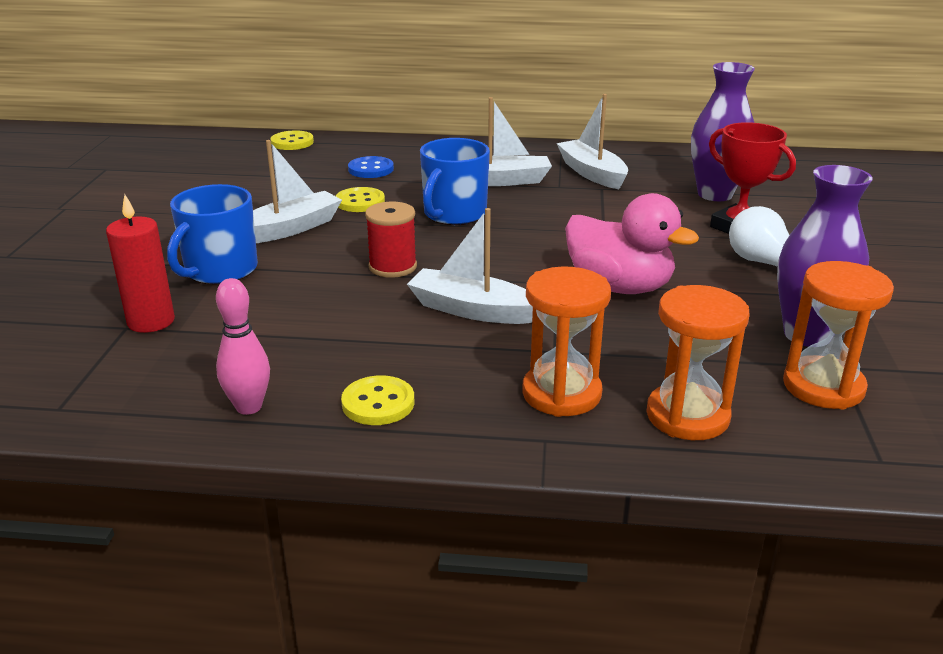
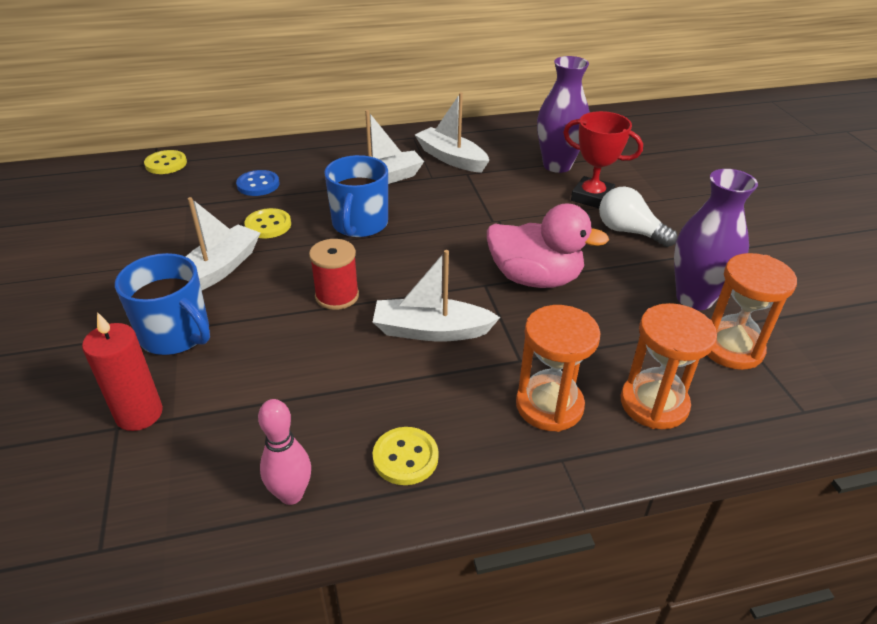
camera: 20 degrees left, 10 degrees up
(220, 270) = (176, 334): blue mug -> blue mug turned 60 degrees counterclockwise

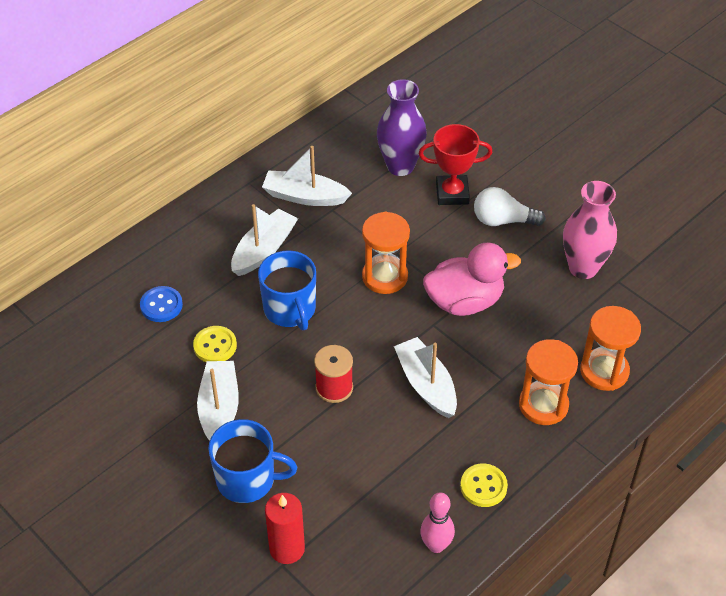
camera: 30 degrees left, 10 degrees up
(166, 164) = (47, 319): yellow button -> none
(431, 331) = (426, 384): white boat -> white boat turned 90 degrees clockwise
(694, 298) = (583, 268): purple vase -> pink vase
(731, 348) = (627, 302): orange hourglass -> orange hourglass (385, 277)

